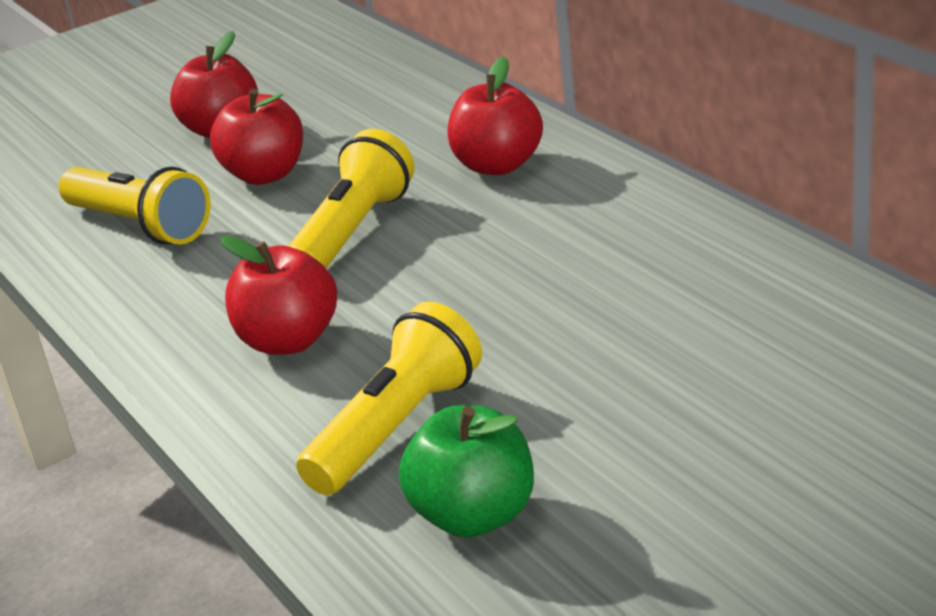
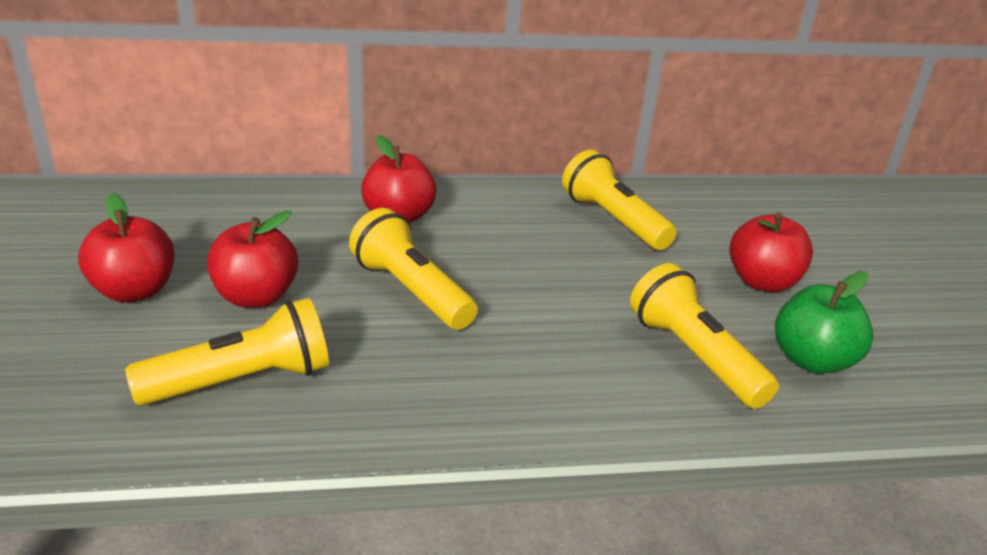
camera: 70 degrees left, 0 degrees up
(289, 341) = (537, 363): red apple -> red apple (762, 282)
(675, 279) = (613, 220): none -> yellow flashlight

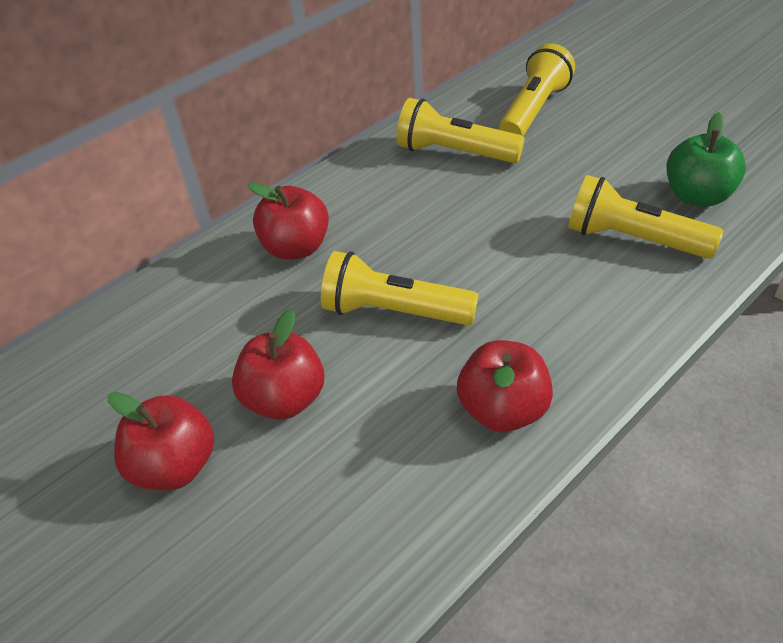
camera: 30 degrees left, 15 degrees up
(242, 380) = (376, 478): yellow flashlight -> yellow flashlight (533, 110)
(762, 282) = (604, 149): red apple -> red apple (503, 409)

